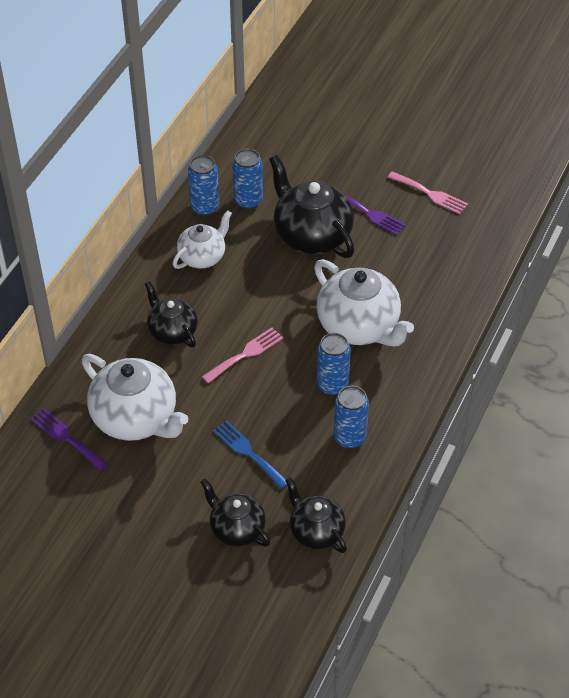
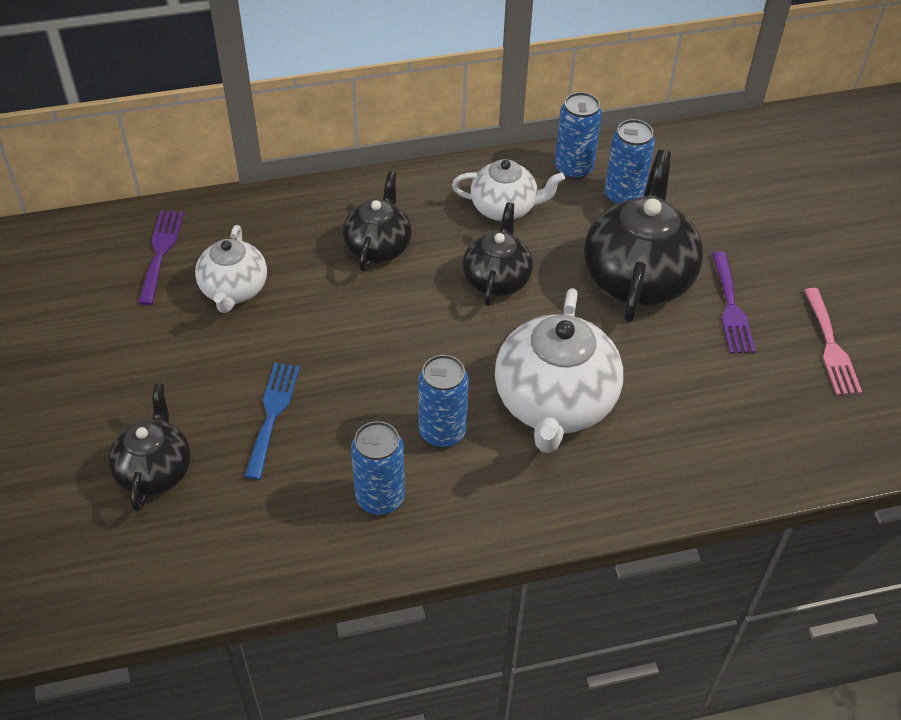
camera: 50 degrees right, 0 degrees up
(136, 419) = (234, 290): white teapot -> white teapot, size x0.60
(245, 354) = (409, 325): pink fork -> none
(316, 531) = (212, 551): black teapot -> black teapot (497, 279)

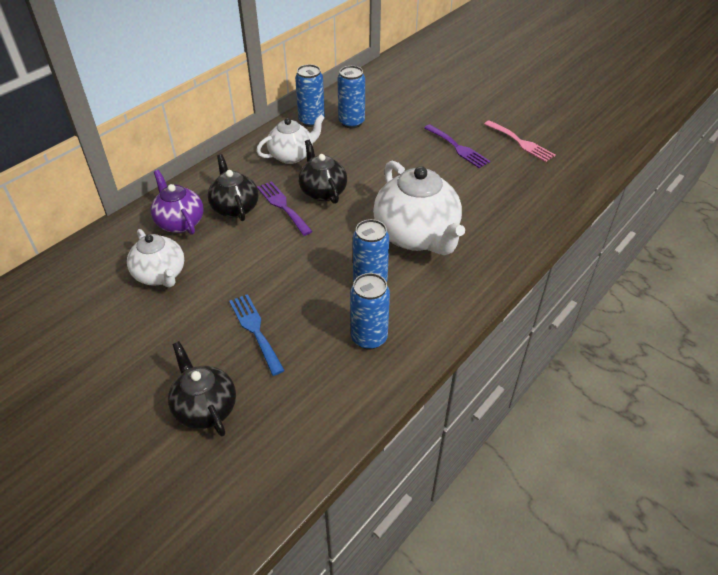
camera: 35 degrees left, 5 degrees down
(160, 252) = (85, 279): purple fork -> purple fork (283, 206)
(305, 234) = (180, 222): none -> purple teapot
(637, 277) = (398, 156): black teapot -> none

